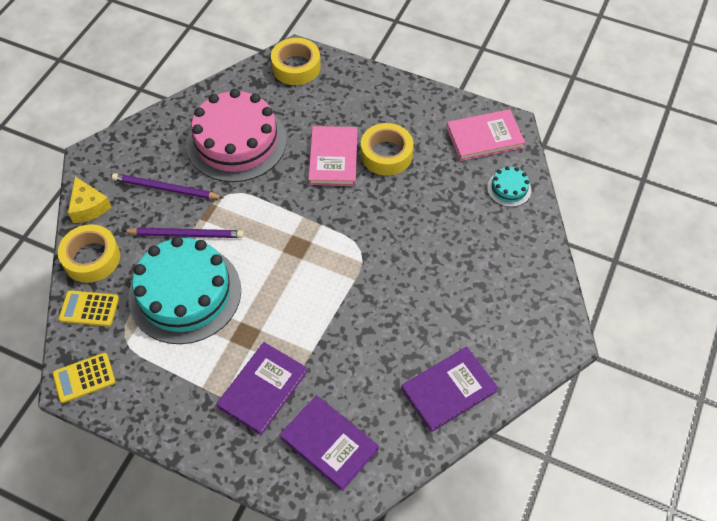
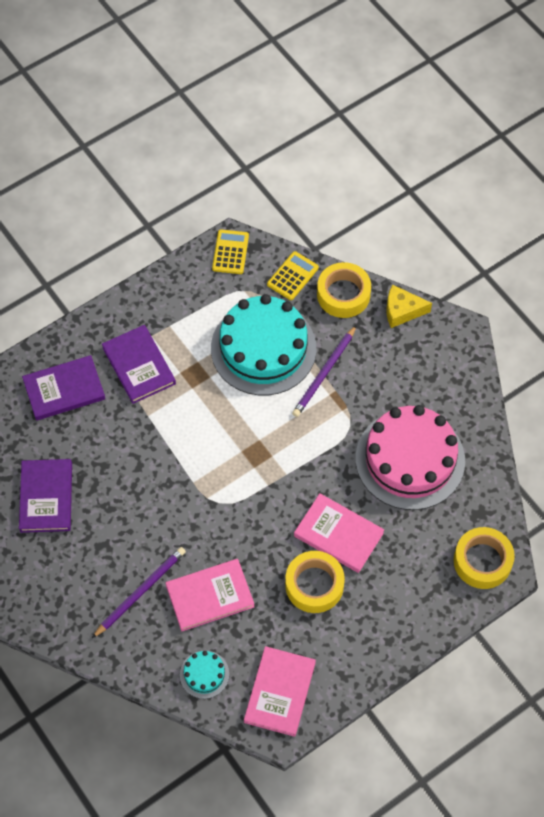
camera: 120 degrees right, 5 degrees up
(165, 189) = (387, 377): purple pencil -> purple pencil (140, 592)
(445, 216) = (210, 596): none -> pink book

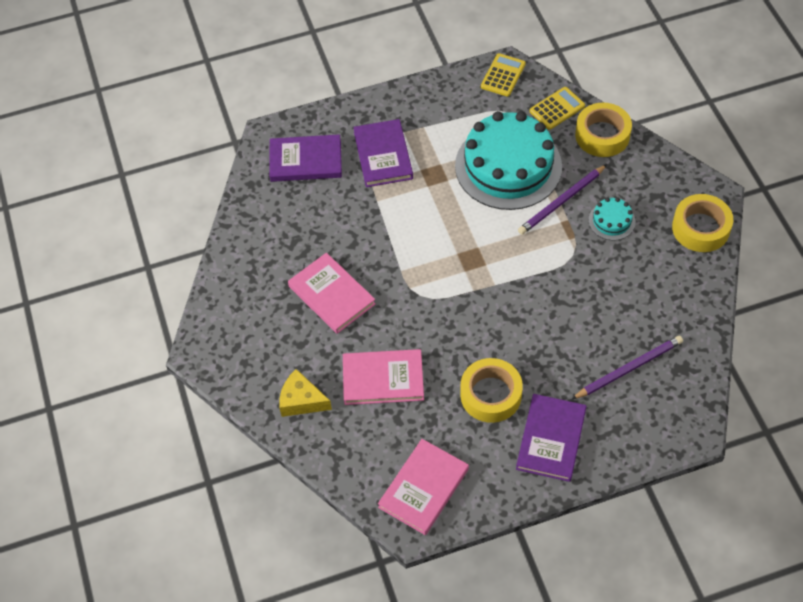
camera: 20 degrees right, 5 degrees down
(46, 497) = (256, 251): purple book -> purple book (551, 439)
(140, 592) = (317, 358): purple pencil -> purple pencil (629, 368)
(204, 674) = (353, 451): turquoise cake -> turquoise cake (611, 221)
(338, 534) = (530, 353): pink book -> pink book (331, 295)
(402, 311) = (657, 162): yellow cheese -> yellow cheese (301, 400)
(410, 459) = (624, 300): pink cake -> none
(482, 561) = (672, 415): yellow tape -> yellow tape (700, 228)

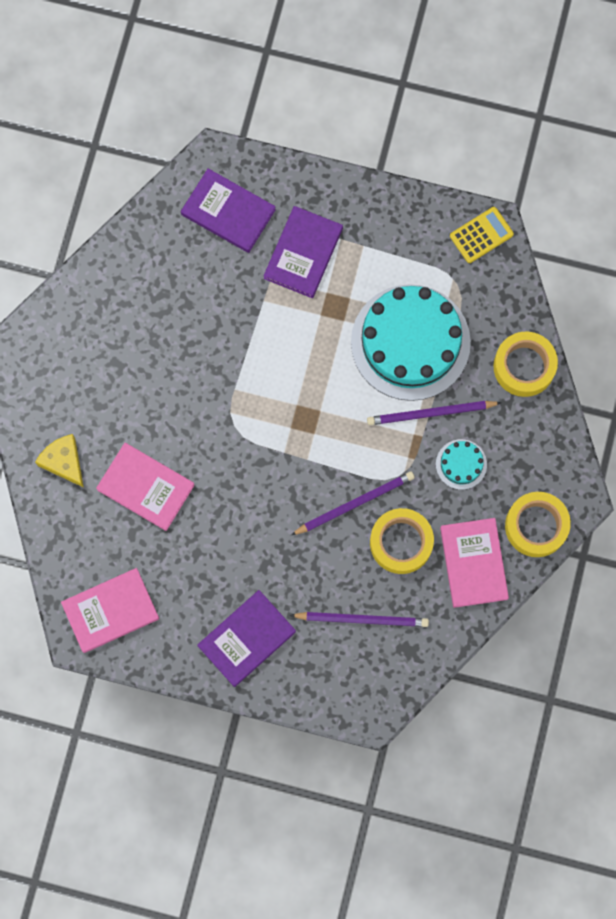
camera: 30 degrees right, 20 degrees up
(331, 295) = (157, 374): pink book -> pink book (473, 563)
(490, 395) = (226, 564): yellow tape -> yellow tape (401, 542)
(556, 293) = (355, 503): none -> purple pencil
(557, 108) = (504, 308): yellow calculator -> none

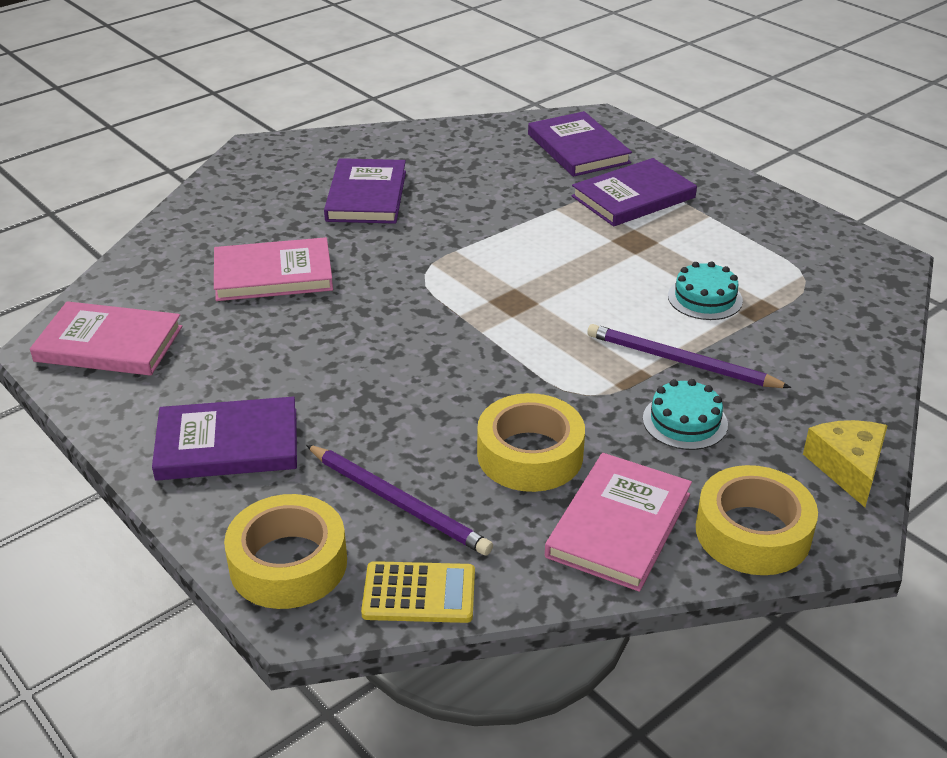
camera: 35 degrees right, 40 degrees down
(64, 462) = (215, 224): yellow cheese -> yellow cheese (848, 467)
(132, 366) = (366, 196): none -> purple book
(146, 487) = (273, 274): pink book -> pink book turned 75 degrees counterclockwise
(355, 503) = (503, 392): purple pencil -> none
(410, 342) = (705, 298): turquoise cake -> turquoise cake, size x0.42
(481, 235) = (867, 258): yellow calculator -> yellow calculator (419, 593)
(524, 366) = (849, 375): yellow tape -> yellow tape (288, 563)

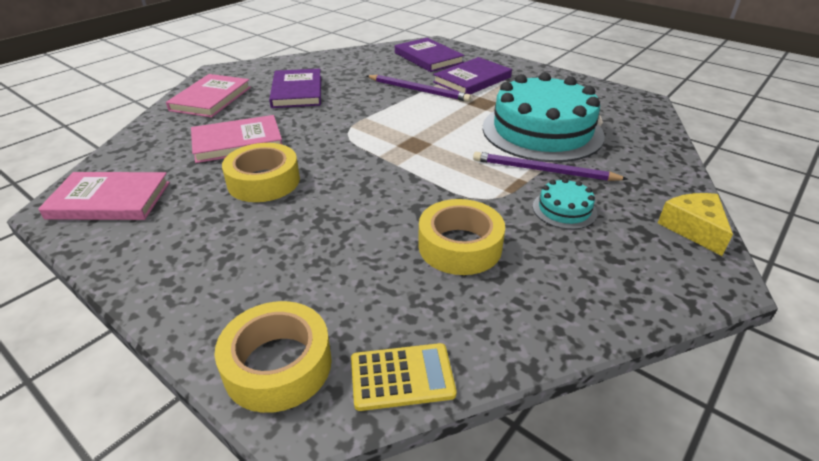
camera: 10 degrees left, 0 degrees up
(227, 444) = (212, 266): purple book -> none
(398, 503) = (365, 297): purple pencil -> purple pencil (418, 90)
(619, 525) = (548, 293): pink book -> pink book (211, 99)
(705, 298) = (542, 131): turquoise cake -> turquoise cake, size x2.36
(752, 532) = (652, 285): yellow tape -> yellow tape (263, 181)

